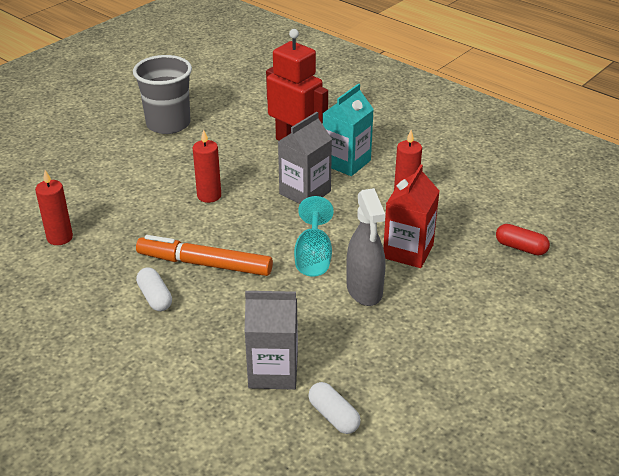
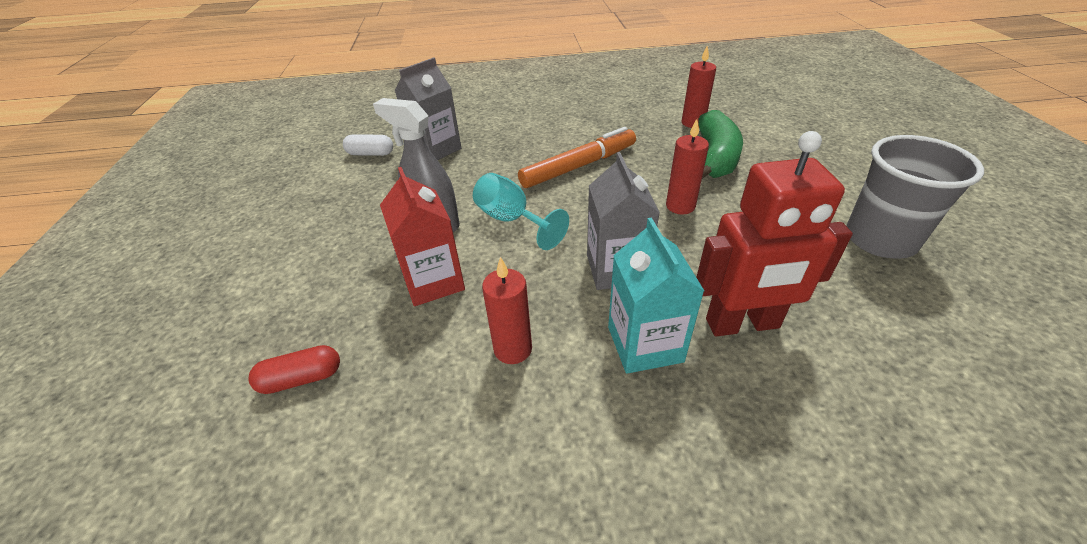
camera: 135 degrees right, 5 degrees up
(119, 205) = (715, 157): none -> green banana
(155, 297) = (569, 136): white capsule -> none

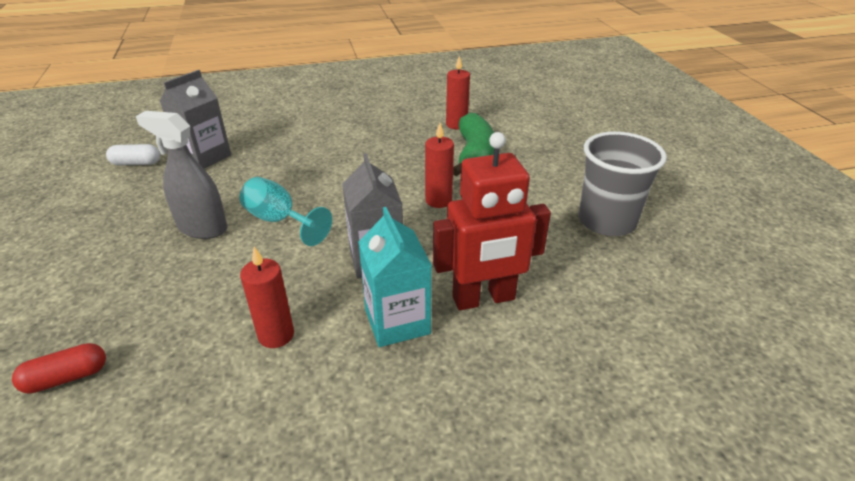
camera: 10 degrees left, 5 degrees down
(433, 281) = (200, 281): red carton -> none
(579, 166) = (347, 168): orange marker -> none

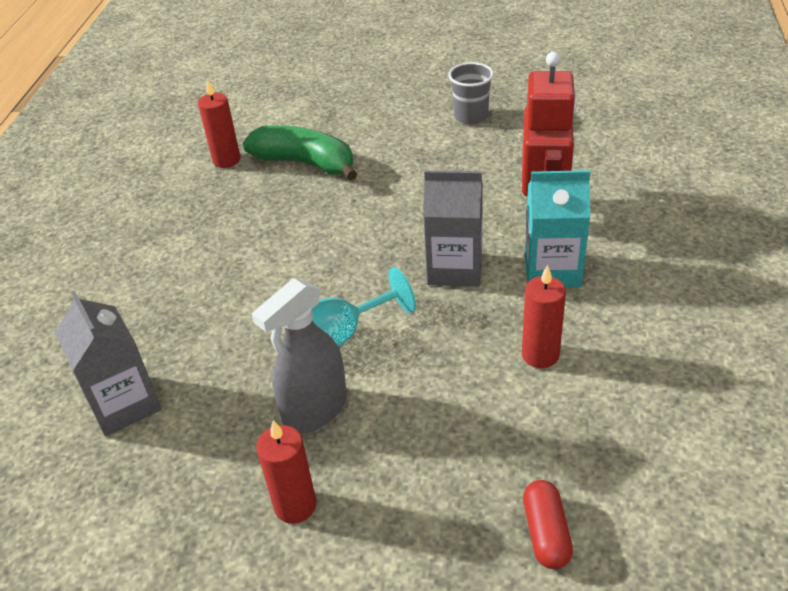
camera: 65 degrees left, 5 degrees up
(136, 163) = (79, 491): white capsule -> none
(438, 200) = (377, 207): red candle -> red candle (295, 505)
(606, 221) = (471, 116): grey cup -> grey cup, size x0.61

